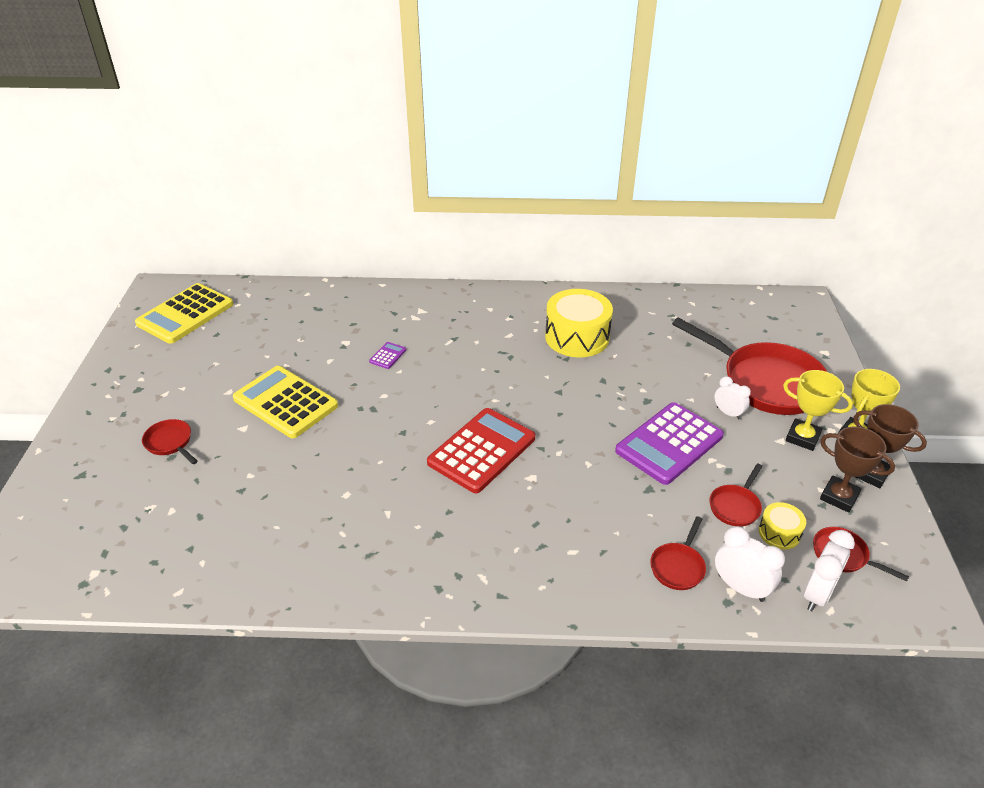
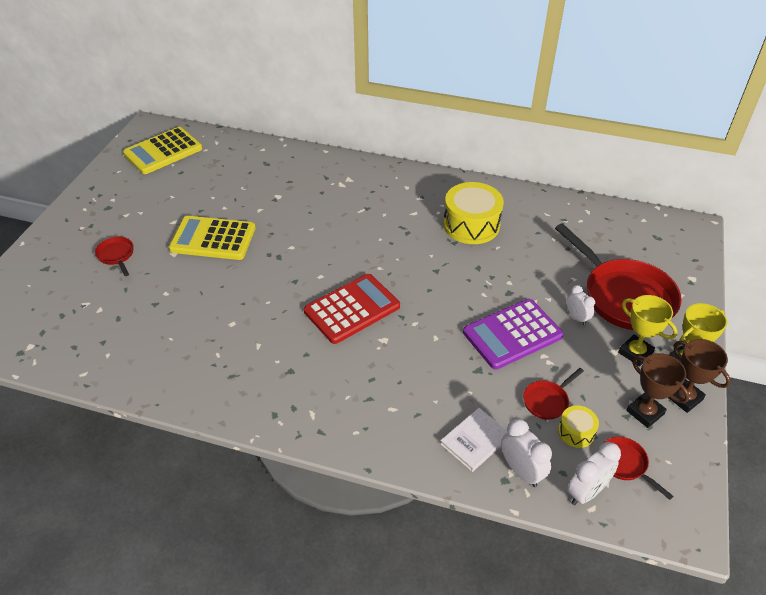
camera: 15 degrees right, 5 degrees up
(285, 402) = (213, 239): yellow calculator -> yellow calculator turned 45 degrees counterclockwise
(388, 356) = (307, 214): purple calculator -> none
(678, 566) = (475, 441): red pan -> white book

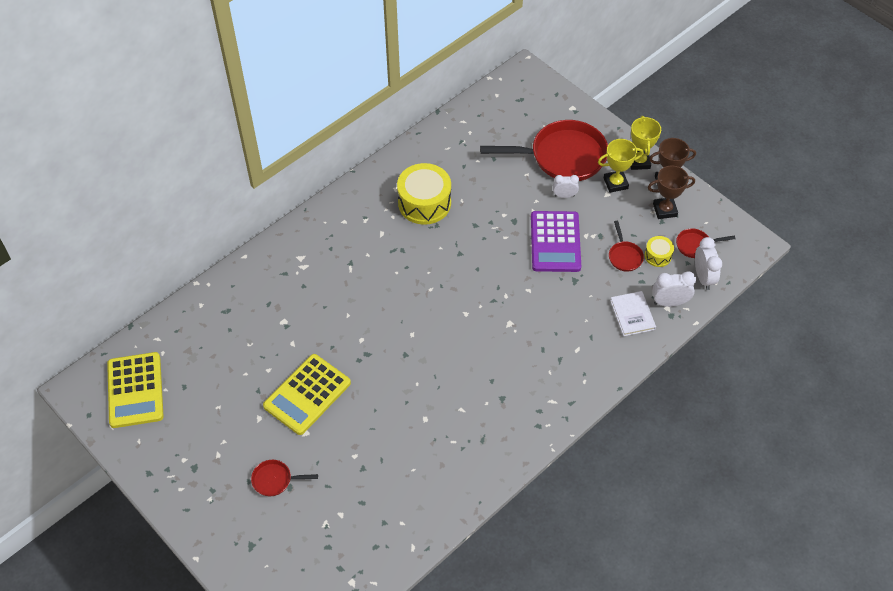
camera: 60 degrees left, 10 degrees up
(352, 309) = (464, 329): red calculator -> none

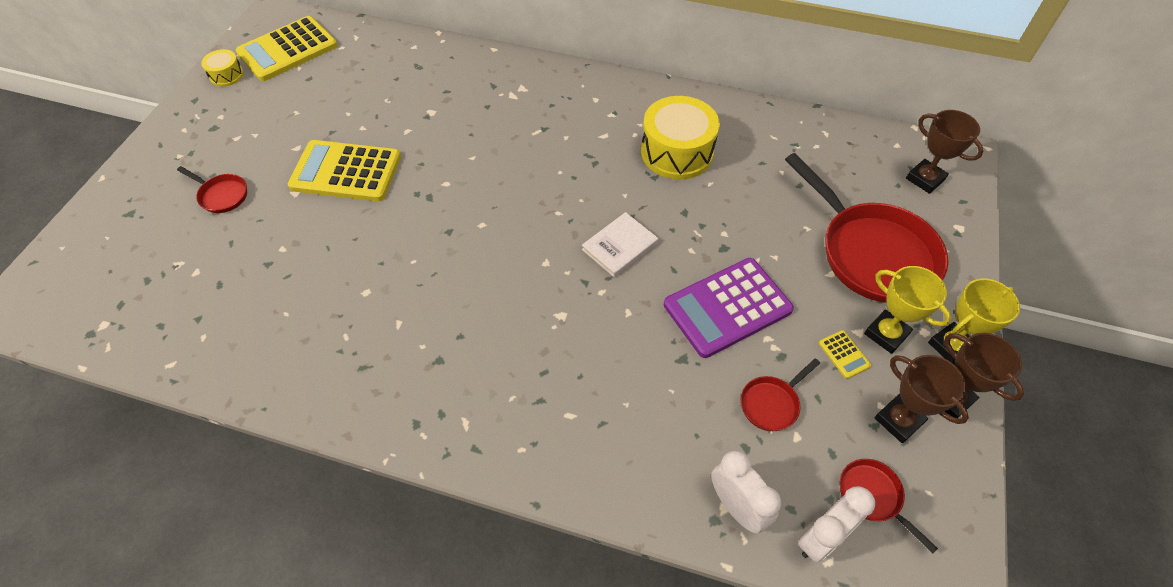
camera: 60 degrees right, 0 degrees up
(275, 480) = (221, 195): red pan -> red pan turned 150 degrees clockwise
(530, 99) = (925, 179): none -> brown trophy
(564, 195) = (810, 283): white clock -> none
(616, 208) = (844, 354): none -> yellow calculator
(632, 315) = (677, 462): white book -> white book (620, 246)
(658, 256) = (808, 449): yellow drum -> yellow drum (226, 75)

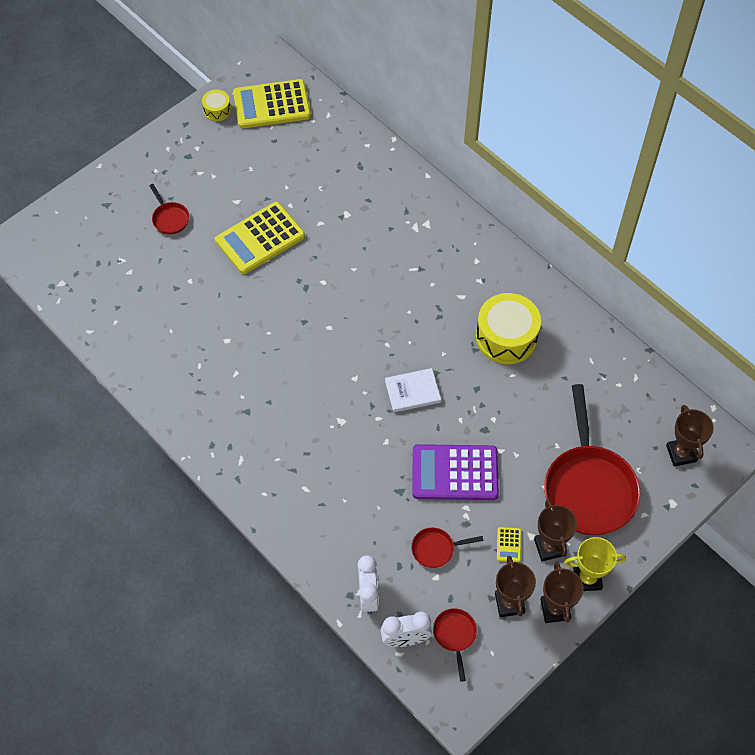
camera: 30 degrees right, 5 degrees up
(346, 172) = (260, 238): yellow calculator -> yellow calculator turned 75 degrees counterclockwise
(886, 334) = (549, 547): yellow trophy -> brown trophy

